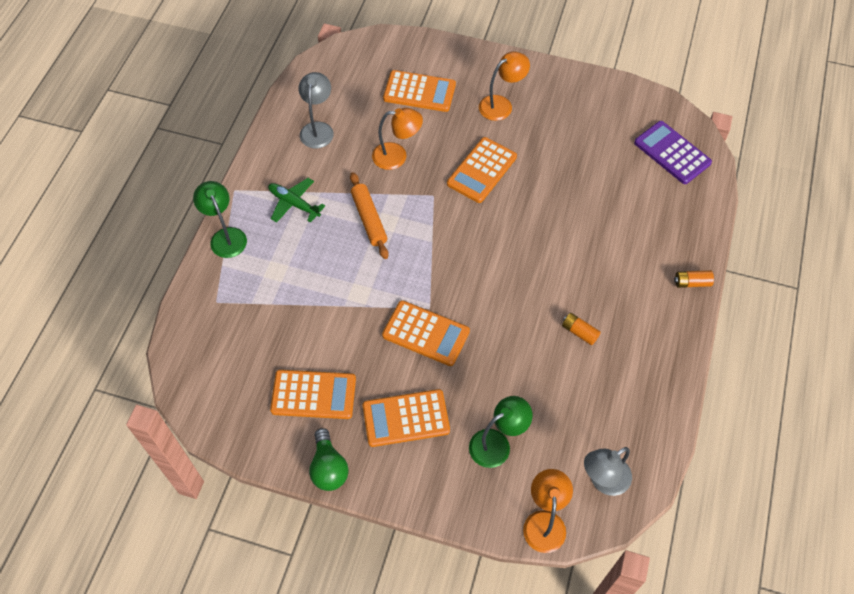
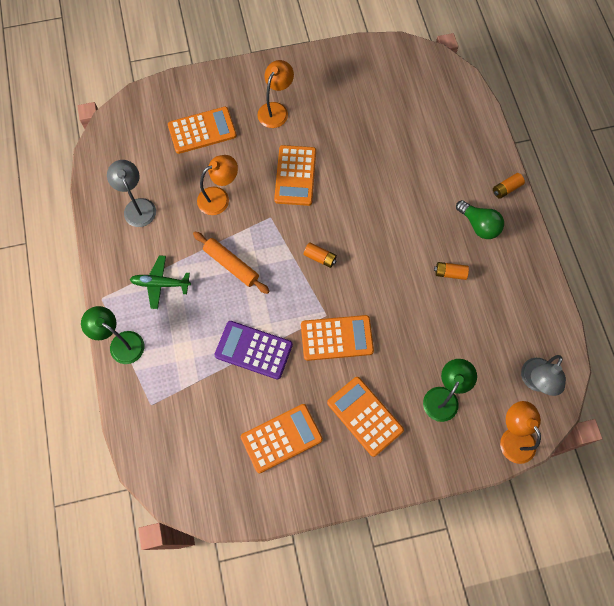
camera: 30 degrees left, 10 degrees up
(328, 468) = (331, 491): green light bulb -> green light bulb (479, 225)
(406, 418) = (364, 416): orange calculator -> orange calculator turned 90 degrees clockwise
(457, 254) = (320, 258): none -> orange battery
(672, 153) = (431, 87): purple calculator -> purple calculator (253, 350)

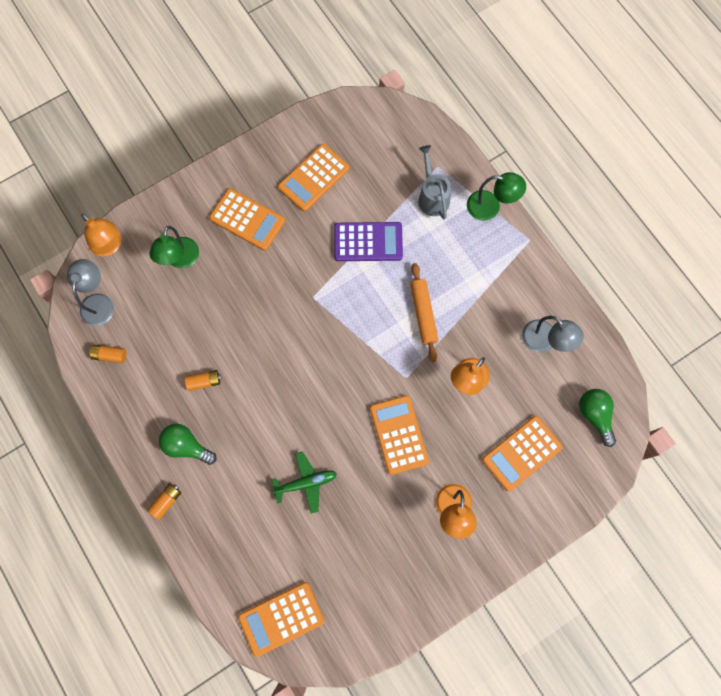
camera: 160 degrees right, 5 degrees up
(129, 138) = (594, 415): none -> green light bulb
(160, 284) = (482, 272): green plane -> green plane (306, 483)
(171, 374) = (432, 196): none -> grey watering can
(231, 265) = (423, 314): orange rolling pin -> orange rolling pin turned 60 degrees clockwise
(320, 258) = (339, 352): orange battery -> orange battery (110, 355)
(336, 338) = (295, 279): orange calculator -> orange calculator (281, 618)

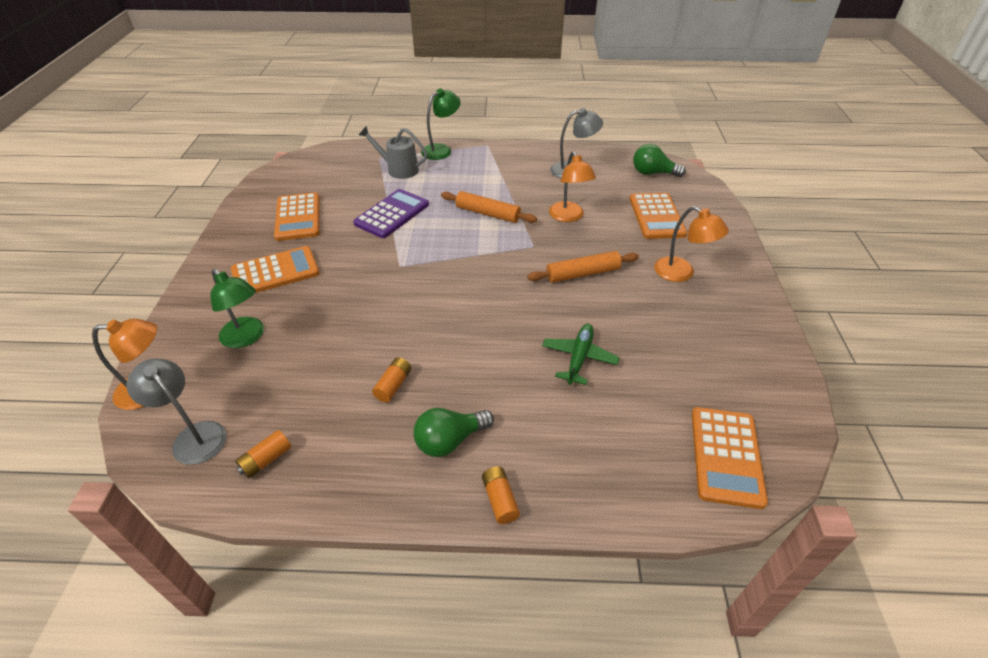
camera: 55 degrees left, 30 degrees down
(398, 435) = (582, 273): orange calculator -> orange rolling pin

